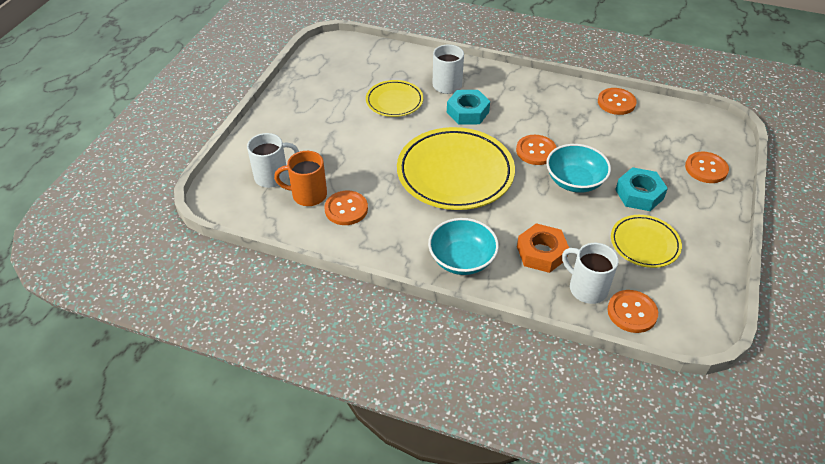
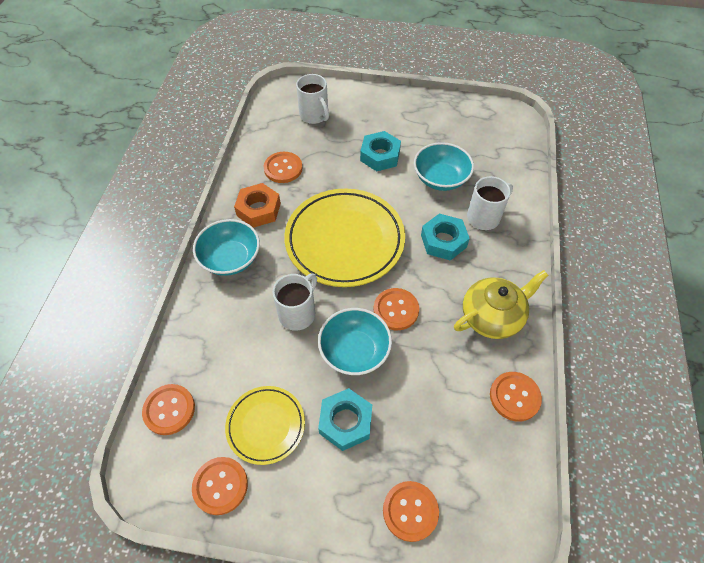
camera: 80 degrees right, 10 degrees up
(308, 195) = (296, 141): orange mug -> none
(352, 135) = (380, 156): none -> turquoise nut
(394, 101) = (440, 178): yellow plate -> turquoise bowl
(541, 253) = (244, 323): orange nut -> orange nut (258, 209)
(547, 100) = (492, 316): none -> yellow teapot
(586, 288) = (200, 366): white mug -> white mug (298, 313)
(699, 277) = (220, 486): none -> orange button

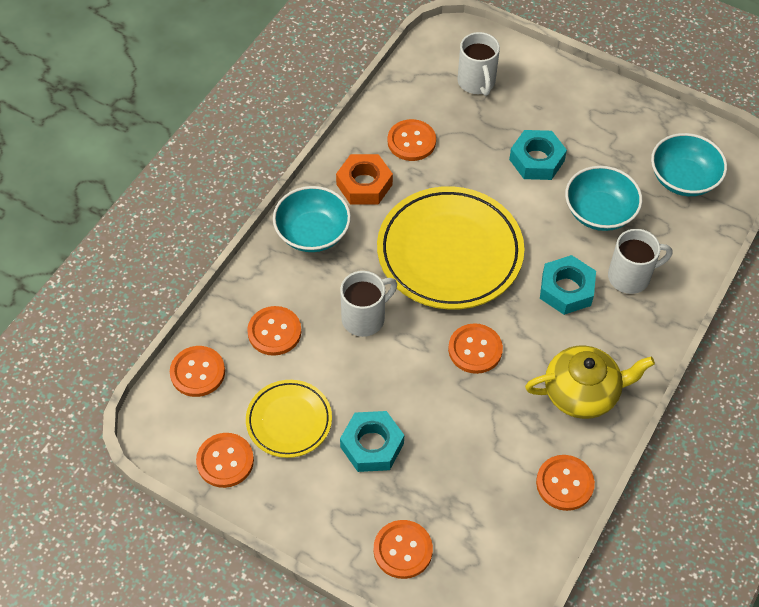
camera: 20 degrees right, 0 degrees up
(226, 350) = (274, 332): none -> orange button
(354, 351) = (410, 378): turquoise bowl -> turquoise bowl (683, 179)

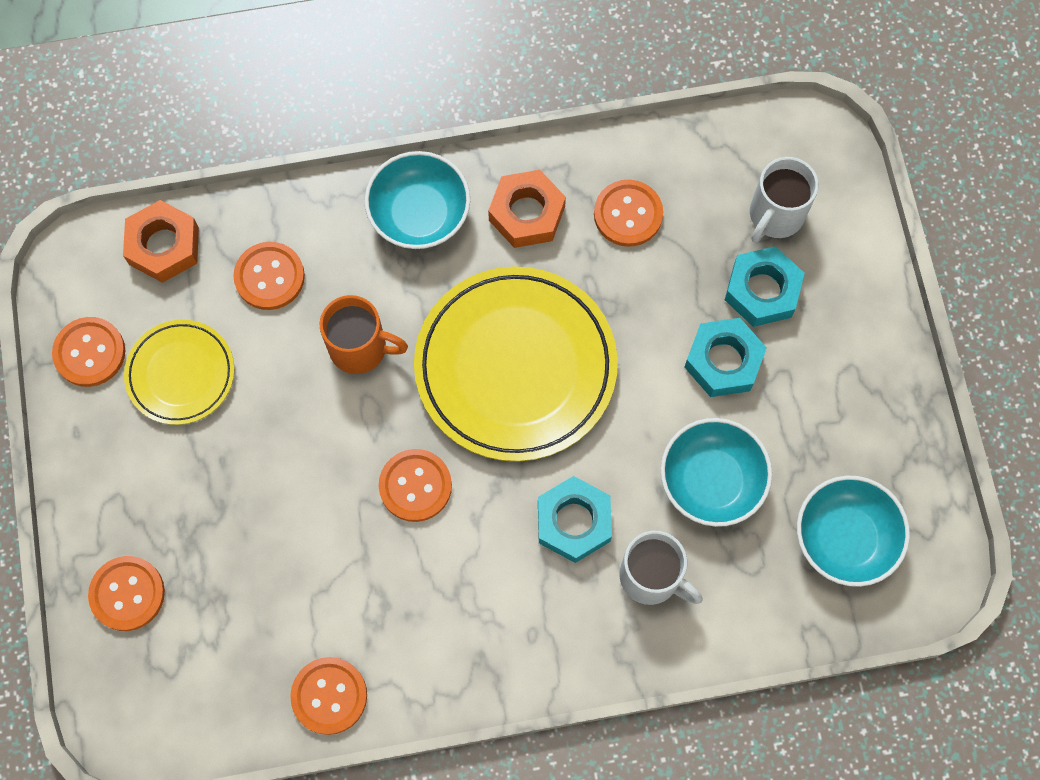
camera: 50 degrees right, 15 degrees up
(197, 372) = (164, 246): orange button -> orange nut
(365, 318) = (360, 348): white mug -> orange mug
(372, 445) = (218, 474): turquoise nut -> turquoise nut (762, 291)
(582, 393) = (455, 634): yellow teapot -> none

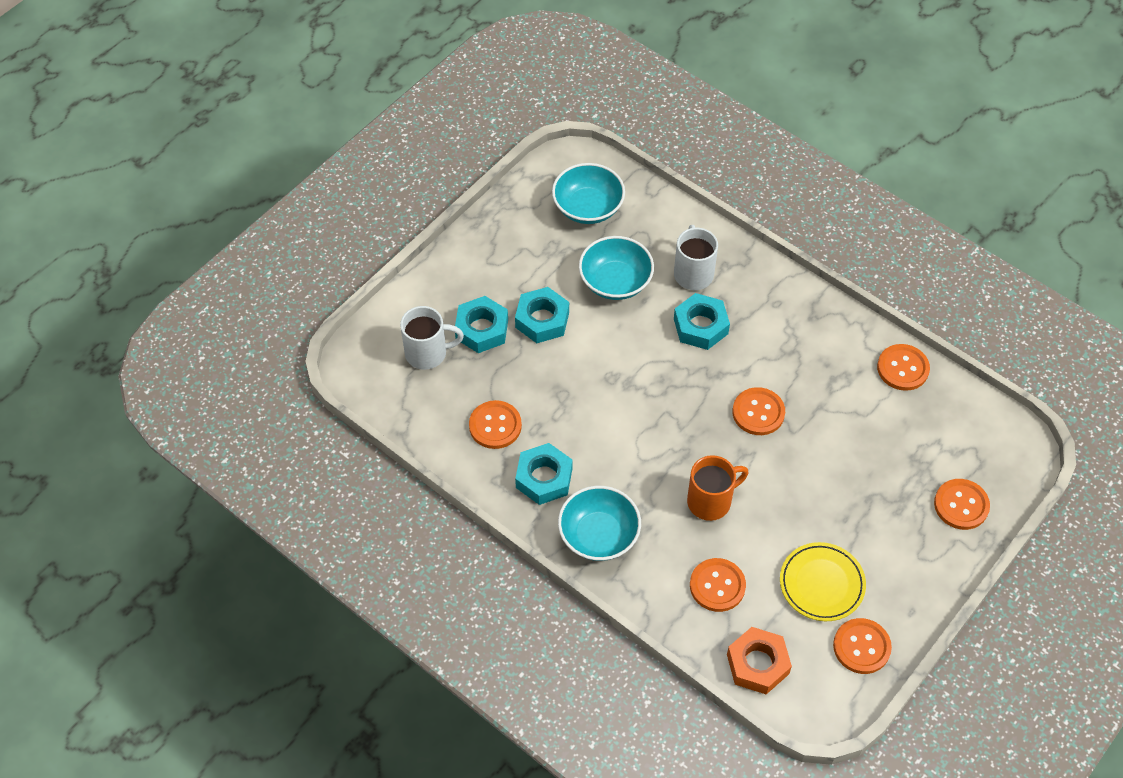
camera: 130 degrees left, 15 degrees down
(360, 348) = (711, 501): orange mug -> orange mug turned 90 degrees clockwise
(515, 367) = (643, 414): yellow plate -> none
(526, 213) = (544, 478): orange nut -> turquoise nut

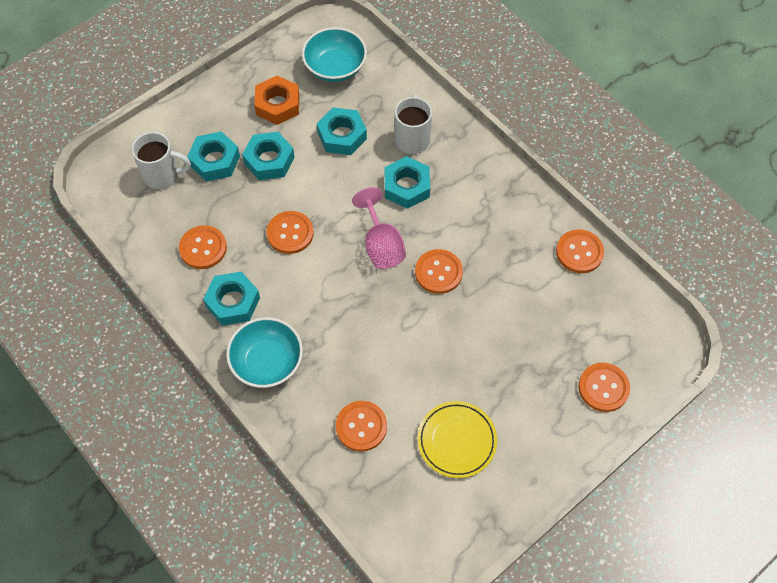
camera: 10 degrees right, 5 degrees up
(615, 281) = (342, 136): turquoise bowl -> turquoise nut
(689, 393) = (381, 245): none -> pink goblet
(711, 501) = (375, 347): orange mug -> none
(757, 664) = (379, 506): orange nut -> orange nut (278, 104)
(861, 647) = (479, 507): orange button -> orange button (290, 233)

